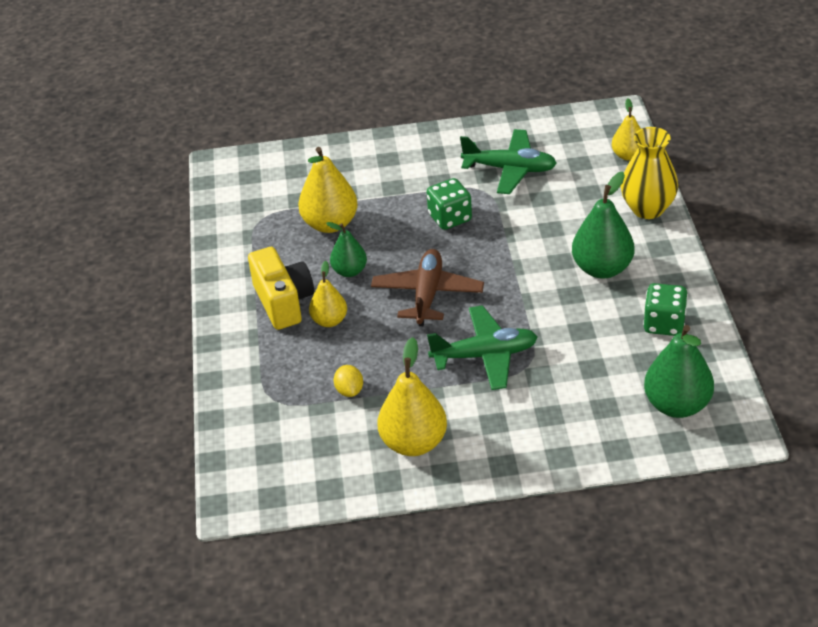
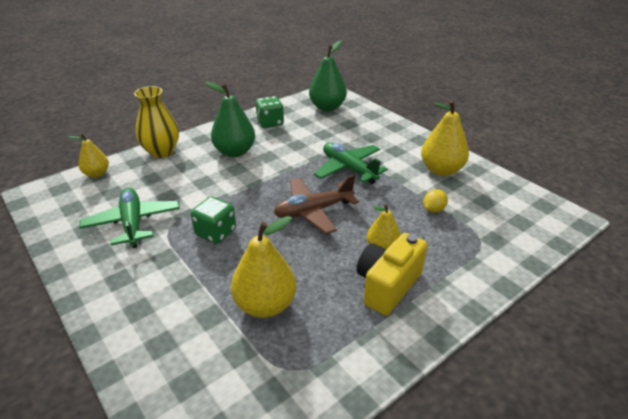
camera: 125 degrees left, 5 degrees down
(349, 271) = (319, 262): green pear -> none

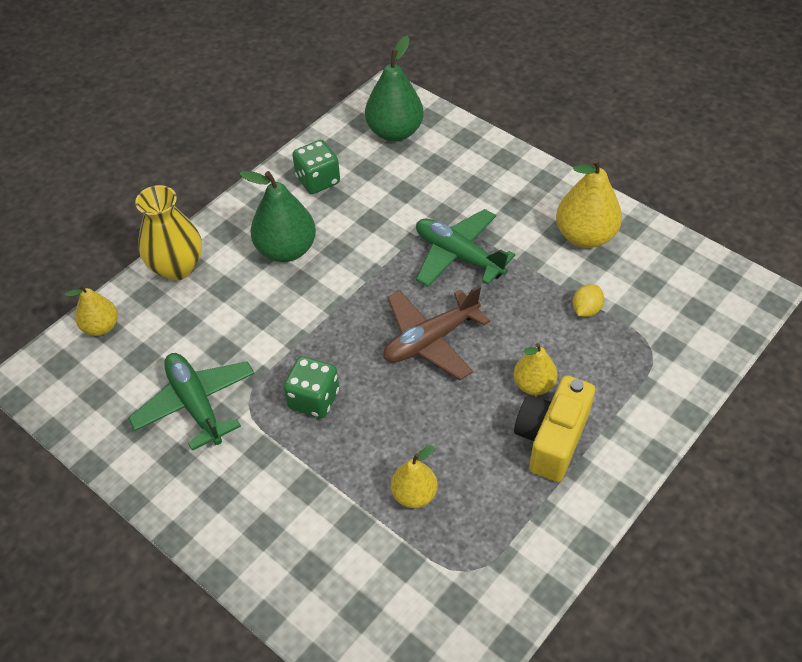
camera: 10 degrees left, 15 degrees up
(265, 305) = (414, 494): yellow pear -> yellow pear, size x0.61

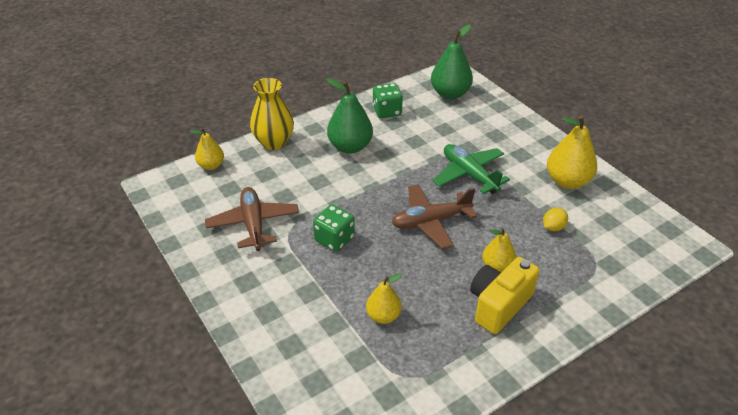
camera: 15 degrees right, 10 degrees down
(196, 404) = (253, 224): green plane -> brown plane

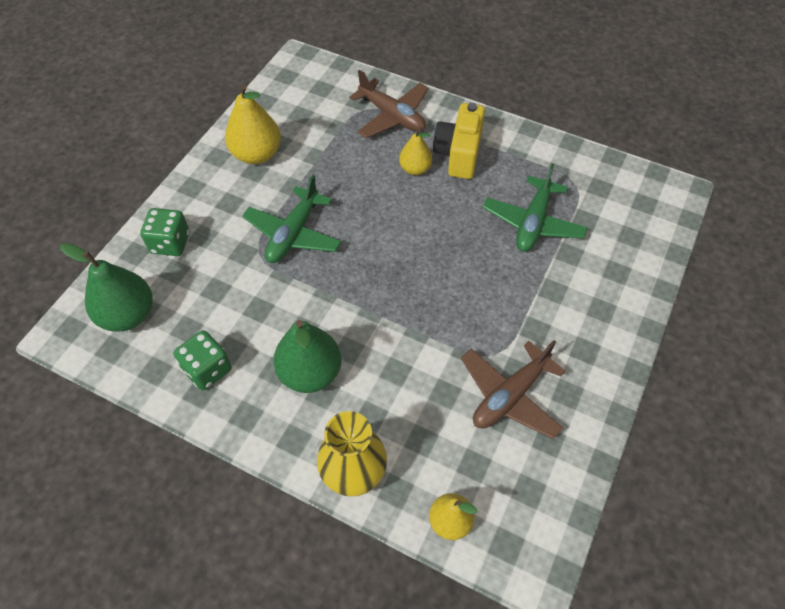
camera: 120 degrees left, 15 degrees up
(334, 239) = (474, 305): green dice -> green dice (170, 243)
(383, 316) = (533, 223): yellow pear -> green plane
(430, 221) = (391, 237): brown plane -> brown plane (392, 116)
(499, 305) = (459, 154): yellow camera -> yellow camera turned 90 degrees clockwise
(553, 227) = (335, 147): yellow lemon -> none

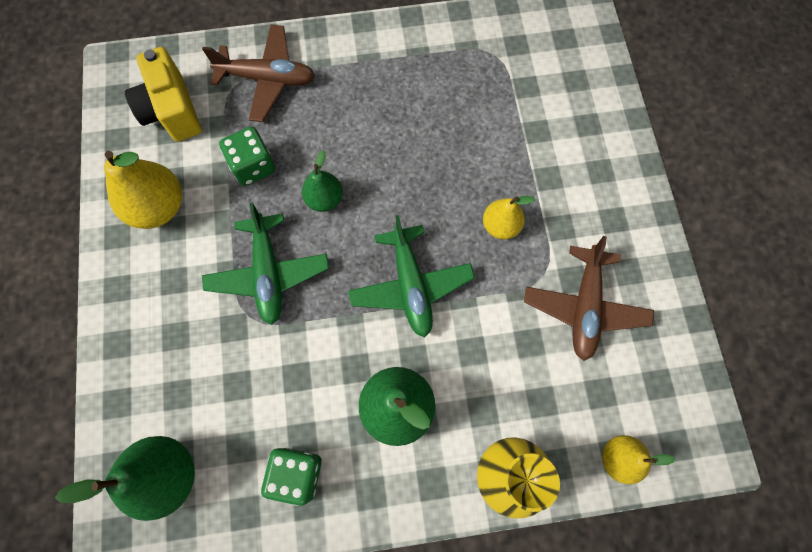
camera: 35 degrees left, 15 degrees up
(170, 243) = (147, 367): green dice -> green dice (253, 166)
(370, 210) = (324, 199): none -> green pear
(415, 169) = (334, 126): yellow pear -> yellow pear (500, 226)
(459, 154) = (364, 84): yellow camera -> yellow camera (172, 111)
(533, 223) = (484, 118): green plane -> green plane (411, 285)

